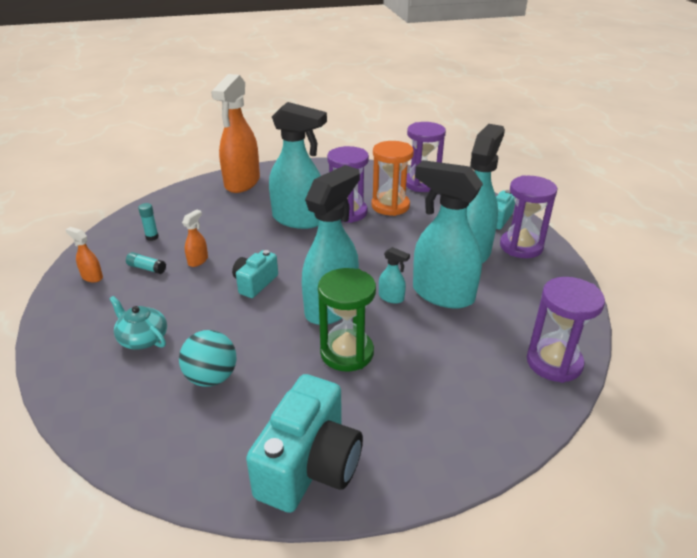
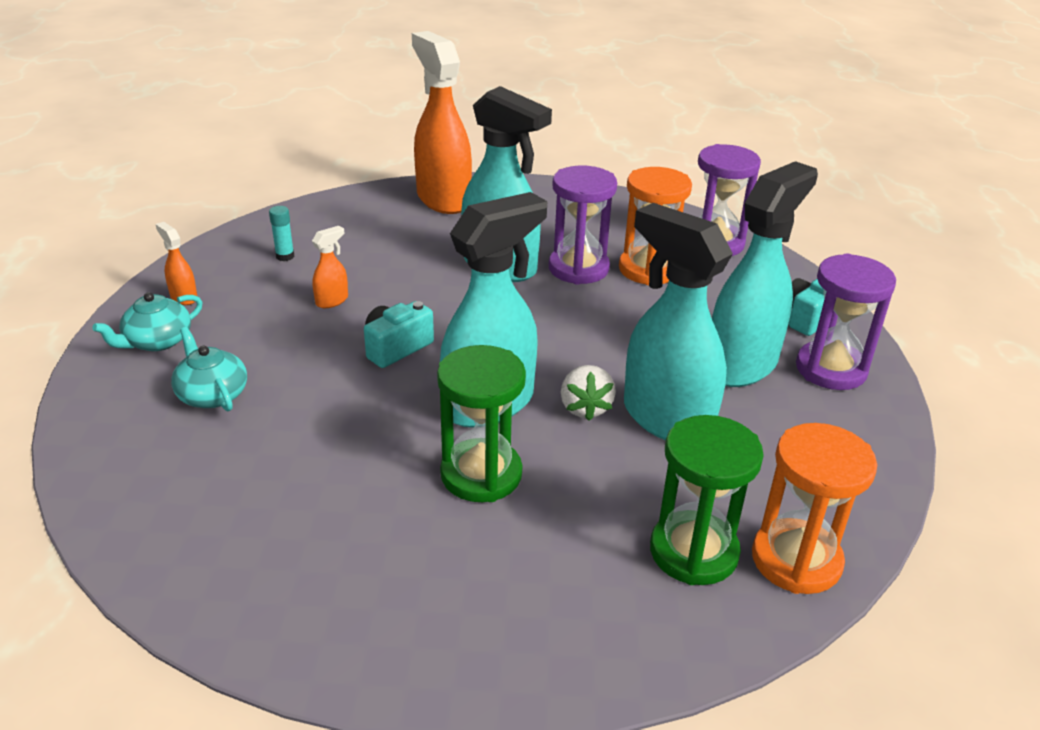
camera: 15 degrees right, 0 degrees up
(86, 310) = (157, 341): none -> turquoise teapot
(146, 268) = (259, 299): turquoise glue stick -> none
(211, 377) = (278, 467): turquoise ball -> none
(242, 183) = (443, 199): orange spray bottle -> orange spray bottle turned 120 degrees clockwise
(309, 465) = (355, 620): turquoise camera -> none
(391, 298) = (585, 408): turquoise spray bottle -> white strawberry
(495, 371) = (693, 552): none -> green hourglass
(554, 362) = (796, 560): purple hourglass -> orange hourglass

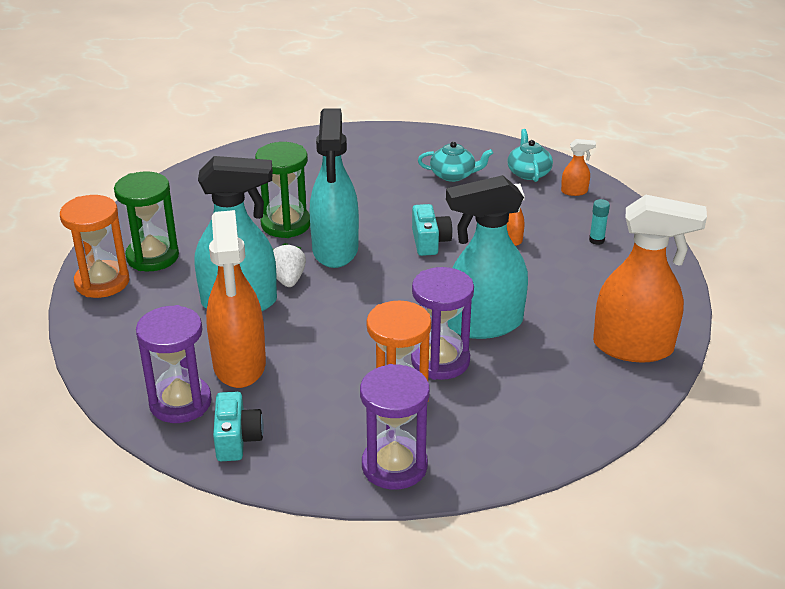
camera: 130 degrees right, 0 degrees up
(585, 408) = (288, 279): white strawberry -> white strawberry turned 45 degrees clockwise
(742, 364) = (239, 365): turquoise spray bottle -> orange spray bottle

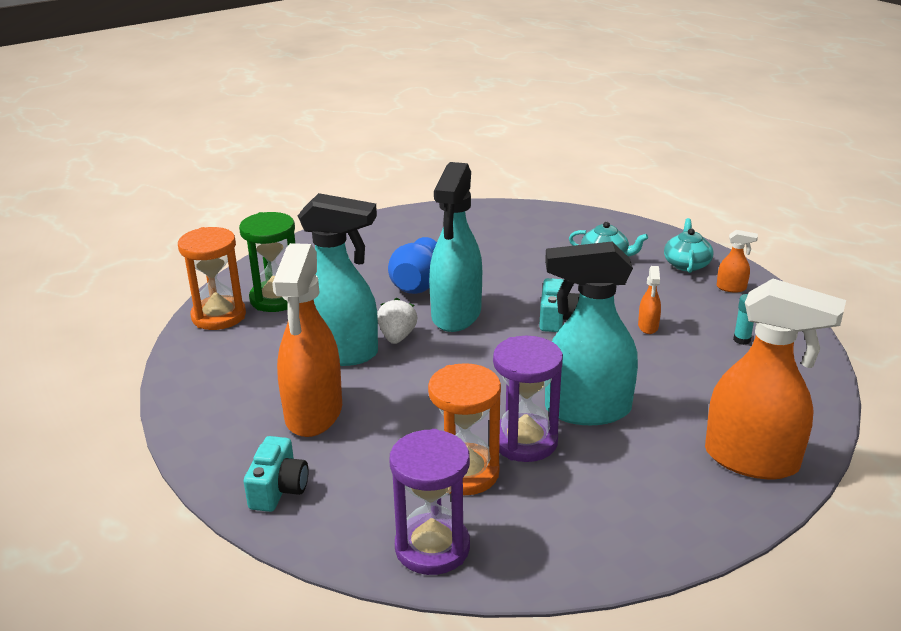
camera: 15 degrees right, 5 degrees down
(180, 402) = (239, 442): purple hourglass -> none
(286, 224) = (417, 284): green hourglass -> blue vase

